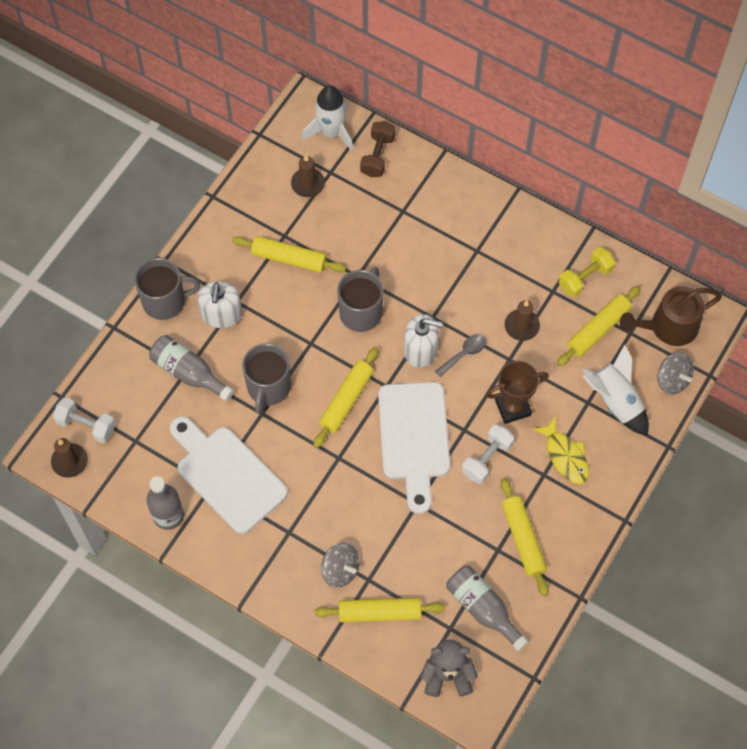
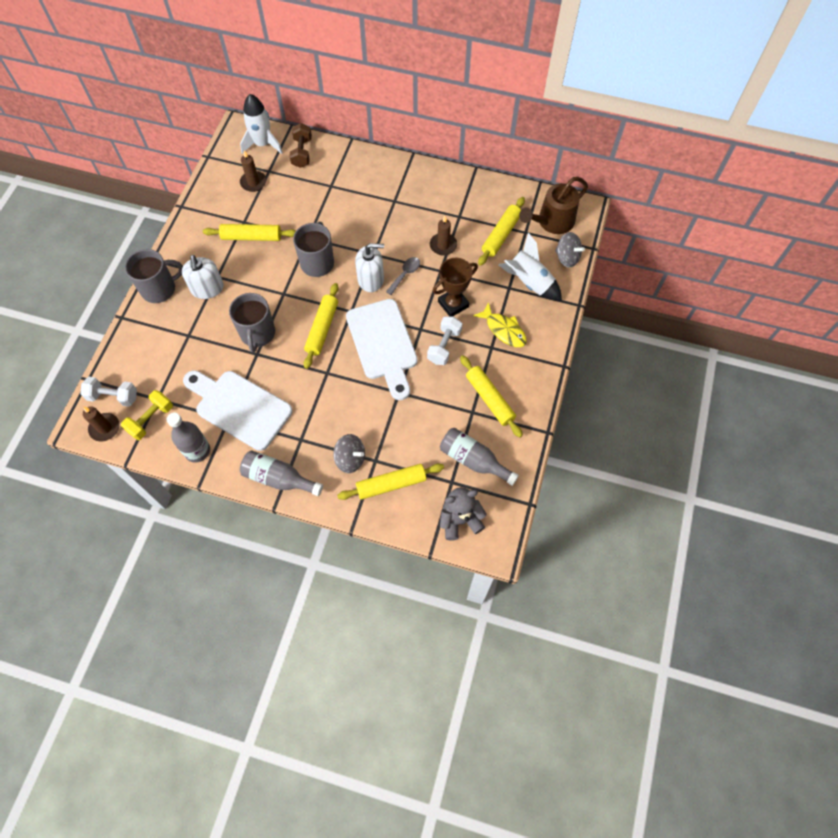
camera: 15 degrees left, 0 degrees up
(189, 373) = (190, 337): grey bottle -> grey bottle (279, 478)
(585, 278) = (480, 202): yellow dumbbell -> yellow dumbbell (151, 419)

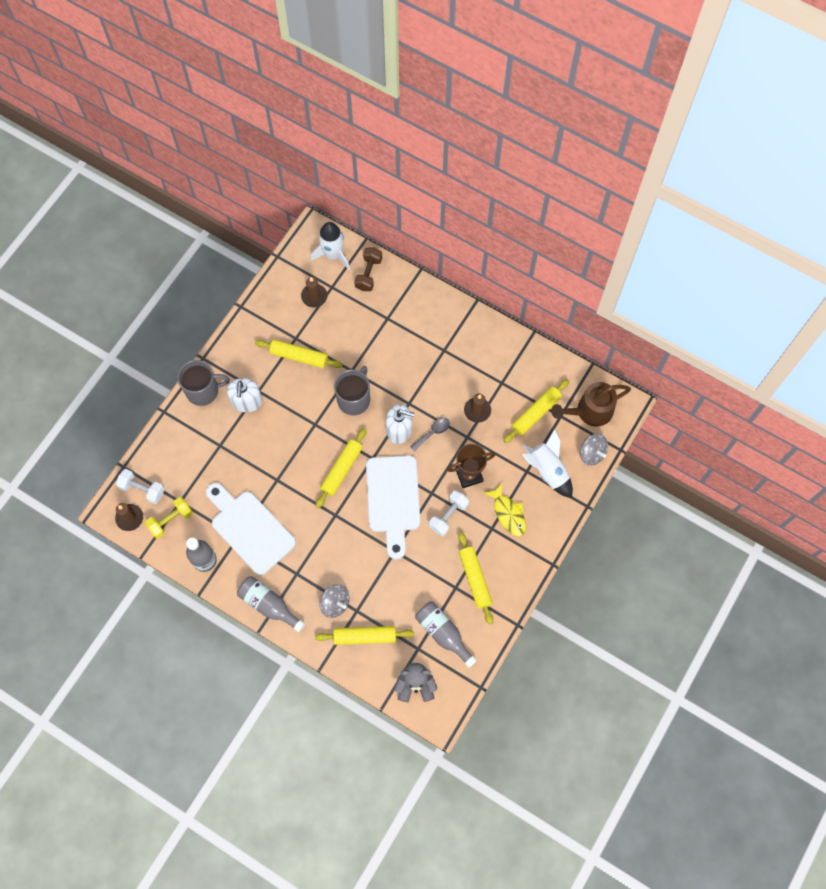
camera: 15 degrees right, 5 degrees up
(257, 334) = (282, 460): grey mug -> none

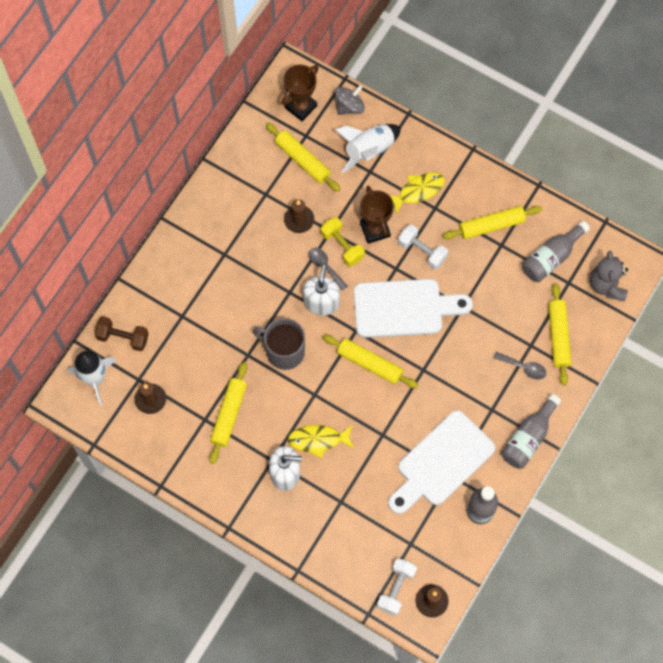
camera: 90 degrees left, 0 degrees up
(171, 520) = (433, 553): yellow dumbbell -> yellow dumbbell (342, 246)
(203, 391) = (271, 524): grey mug -> none
(274, 427) = (318, 440): none -> yellow fish
(335, 603) = (523, 367): grey spinning top -> grey spoon
(589, 411) = (301, 107): brown watering can -> brown trophy

